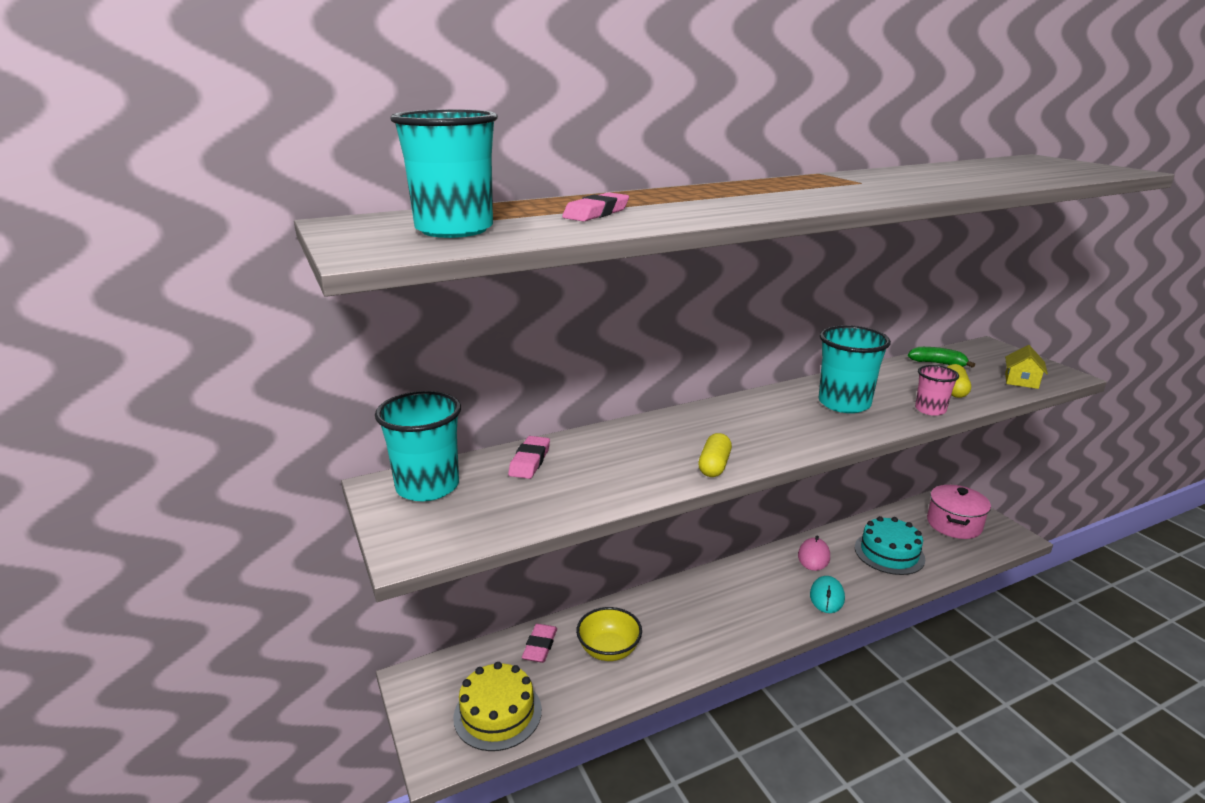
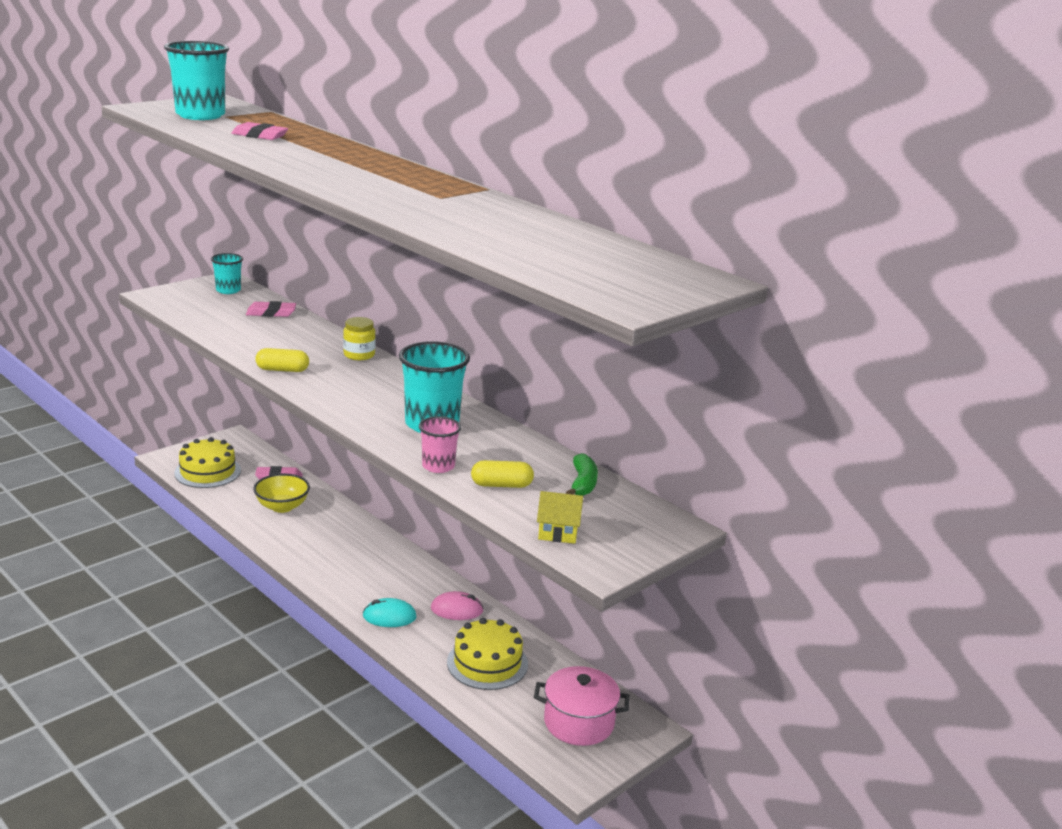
camera: 70 degrees right, 0 degrees up
(427, 487) = (228, 290): turquoise cup -> turquoise cup, size x0.57
(676, 421) = (359, 355): none -> yellow jar
(889, 553) = (487, 663): turquoise cake -> yellow cake

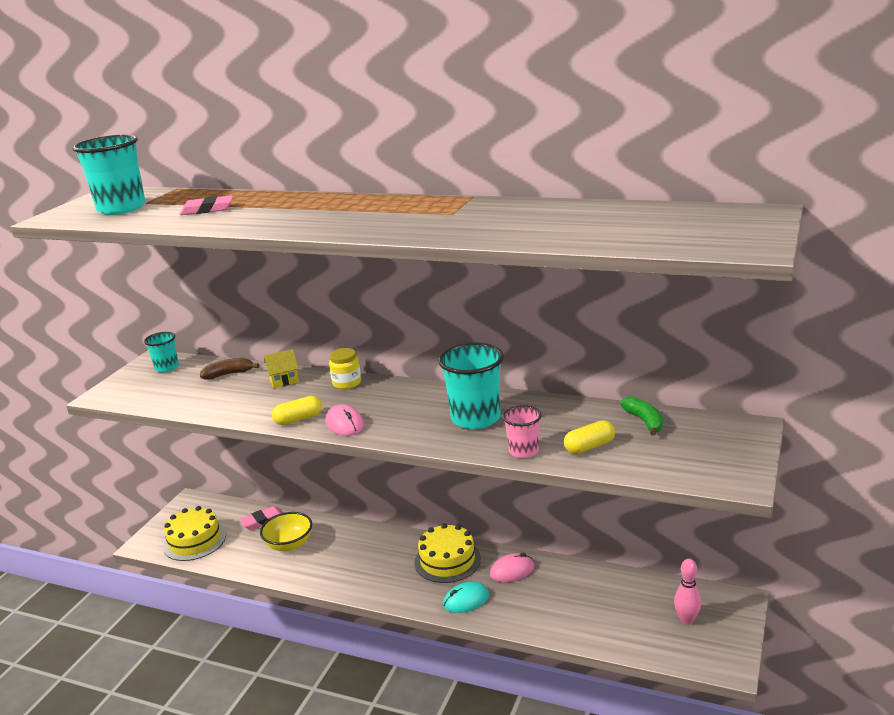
camera: 20 degrees left, 0 degrees up
(271, 313) = (229, 374): pink eraser -> brown banana
(315, 387) = (344, 424): none -> pink mouse
(487, 663) = (576, 604): yellow cake -> yellow cake (447, 560)
(558, 531) = (676, 467): yellow house -> yellow house (284, 379)
(579, 722) = (687, 620): pink pot -> pink bowling pin

